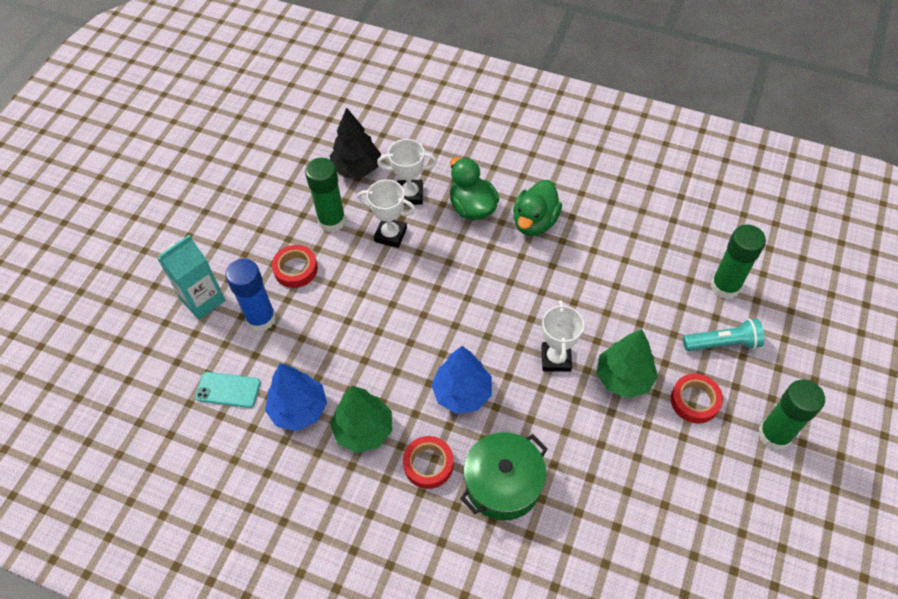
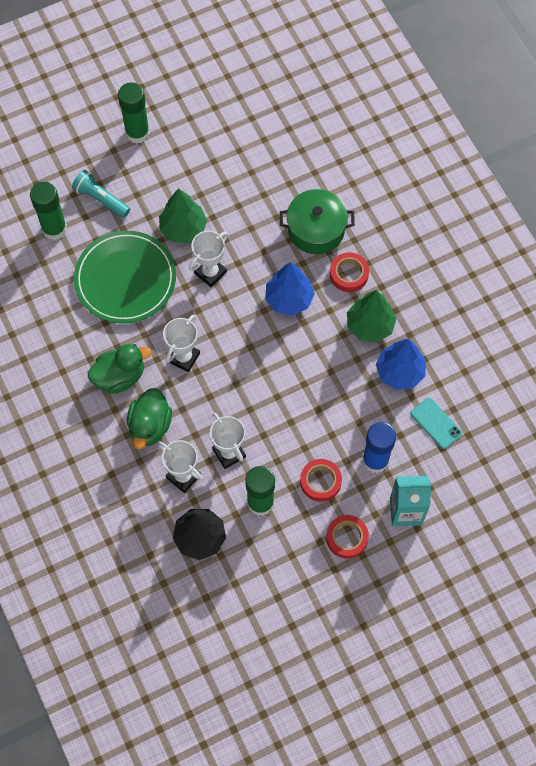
camera: 140 degrees left, 10 degrees up
(501, 273) = (183, 357): none -> white trophy
(618, 294) = (125, 279): none -> green plate
(694, 401) = (158, 183): red tape -> red tape (347, 538)

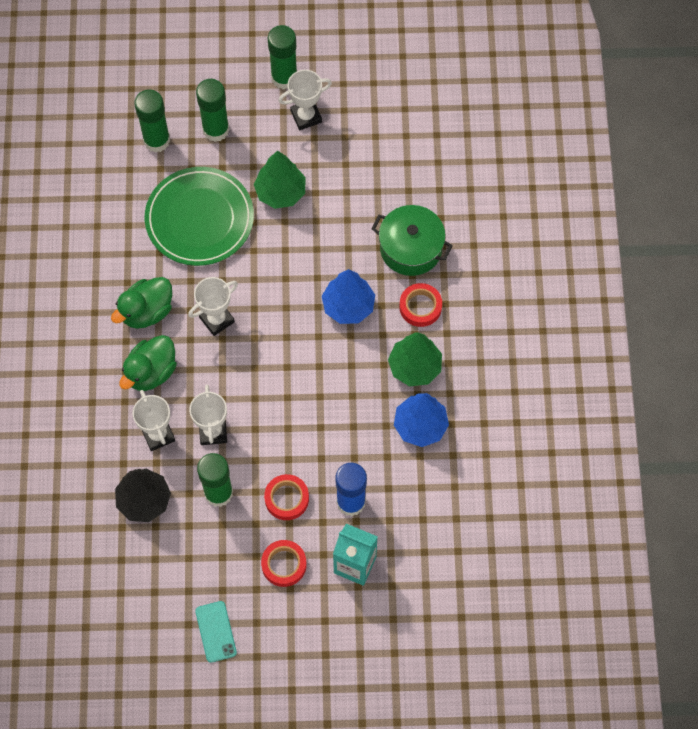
camera: 25 degrees right, 0 degrees up
(101, 199) = (216, 130): turquoise flashlight -> green glue stick
(120, 376) = (147, 311): green duck -> green duck turned 135 degrees clockwise
(210, 272) = (285, 247): white trophy -> white trophy (306, 116)
(436, 423) = (430, 492): turquoise phone -> turquoise phone (216, 631)

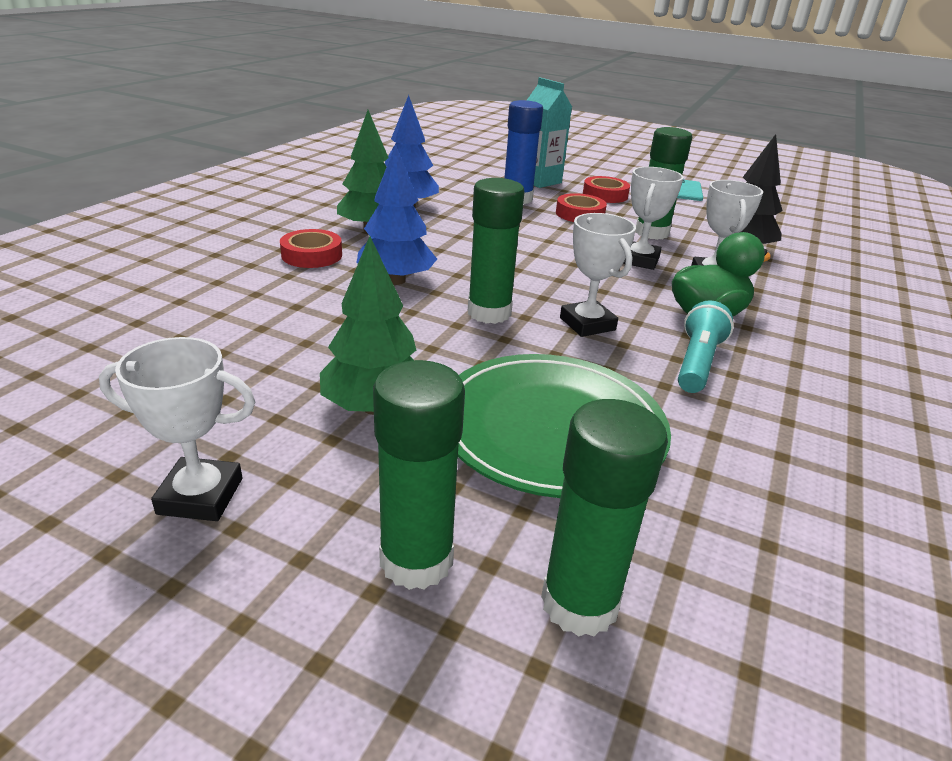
camera: 155 degrees left, 35 degrees down
(147, 311) = (697, 363): green duck -> turquoise flashlight
(216, 319) = (587, 324): white trophy -> white trophy turned 75 degrees clockwise
(284, 78) = (148, 601): green glue stick -> green glue stick (489, 313)
(411, 248) = (257, 292): green pot -> none

